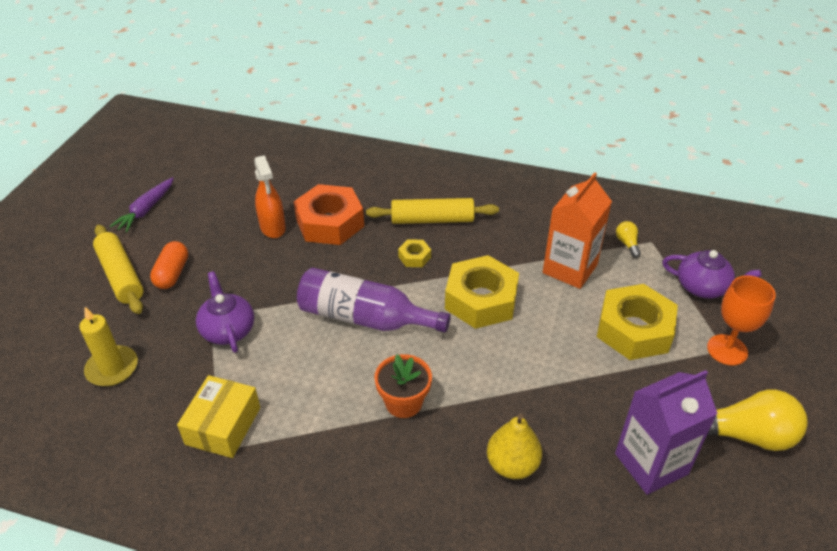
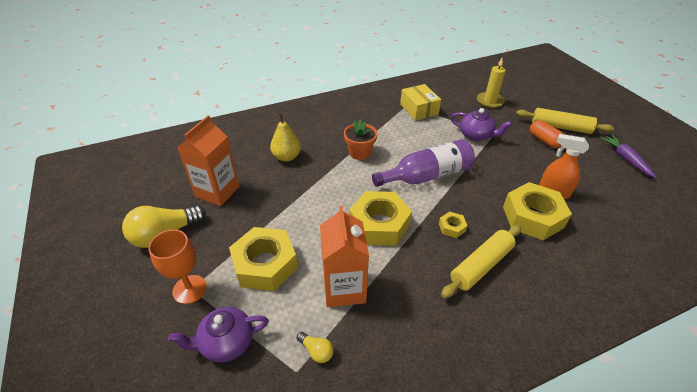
camera: 140 degrees right, 0 degrees up
(330, 223) = (532, 217): orange nut -> yellow nut
(651, 464) = (217, 191): purple carton -> orange carton

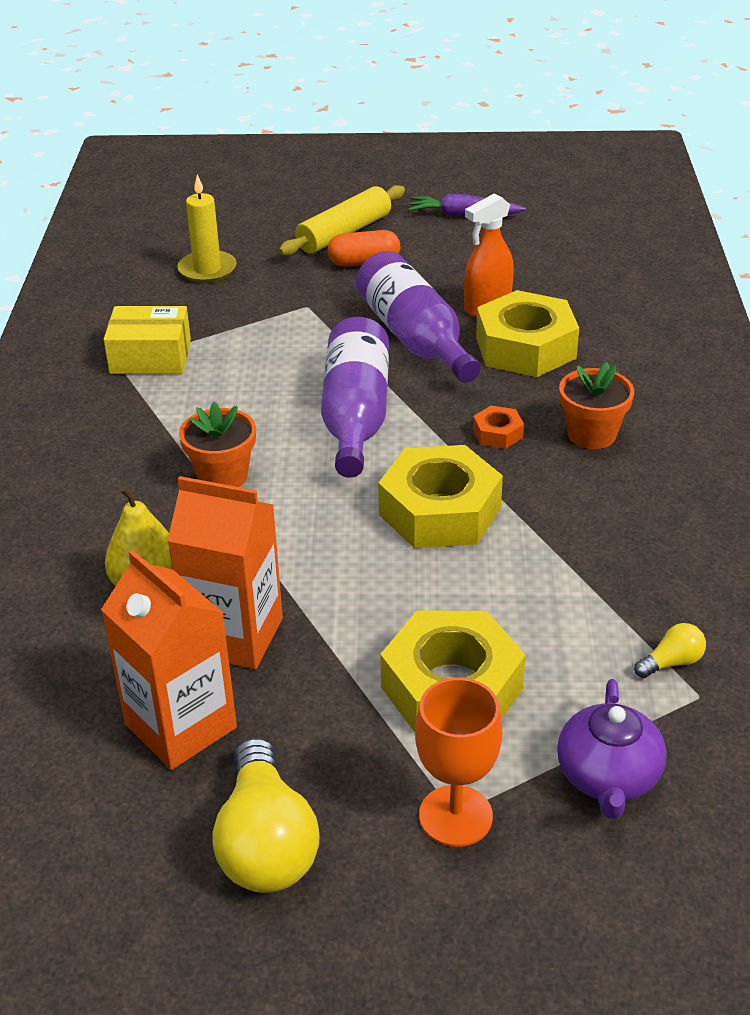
camera: 65 degrees left, 5 degrees down
(344, 288) = (562, 596): orange carton -> orange carton (234, 636)
(452, 227) = (497, 433): yellow nut -> orange nut
(476, 135) = (291, 322): purple teapot -> none
(481, 265) = (591, 434): yellow rolling pin -> orange flower pot
(501, 175) = (415, 338): none -> purple bottle

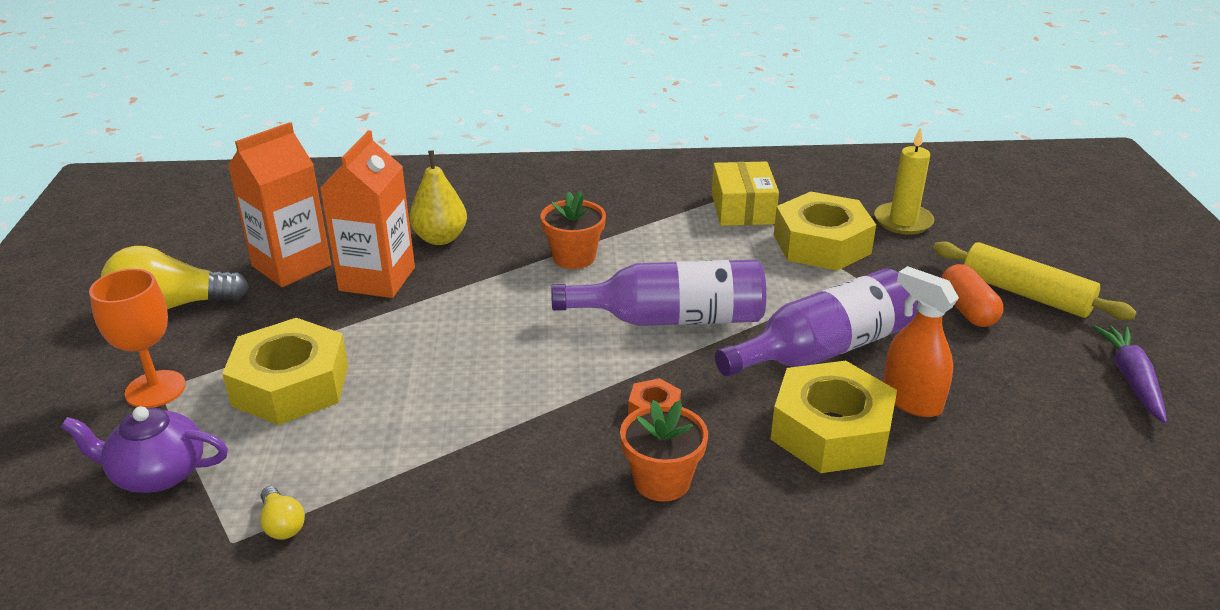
camera: 85 degrees right, 5 degrees down
(440, 511) = (524, 373): yellow nut -> yellow nut (821, 244)

